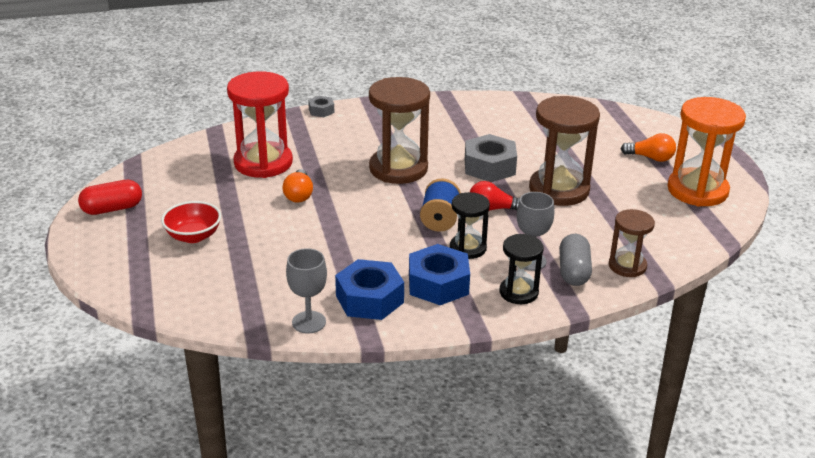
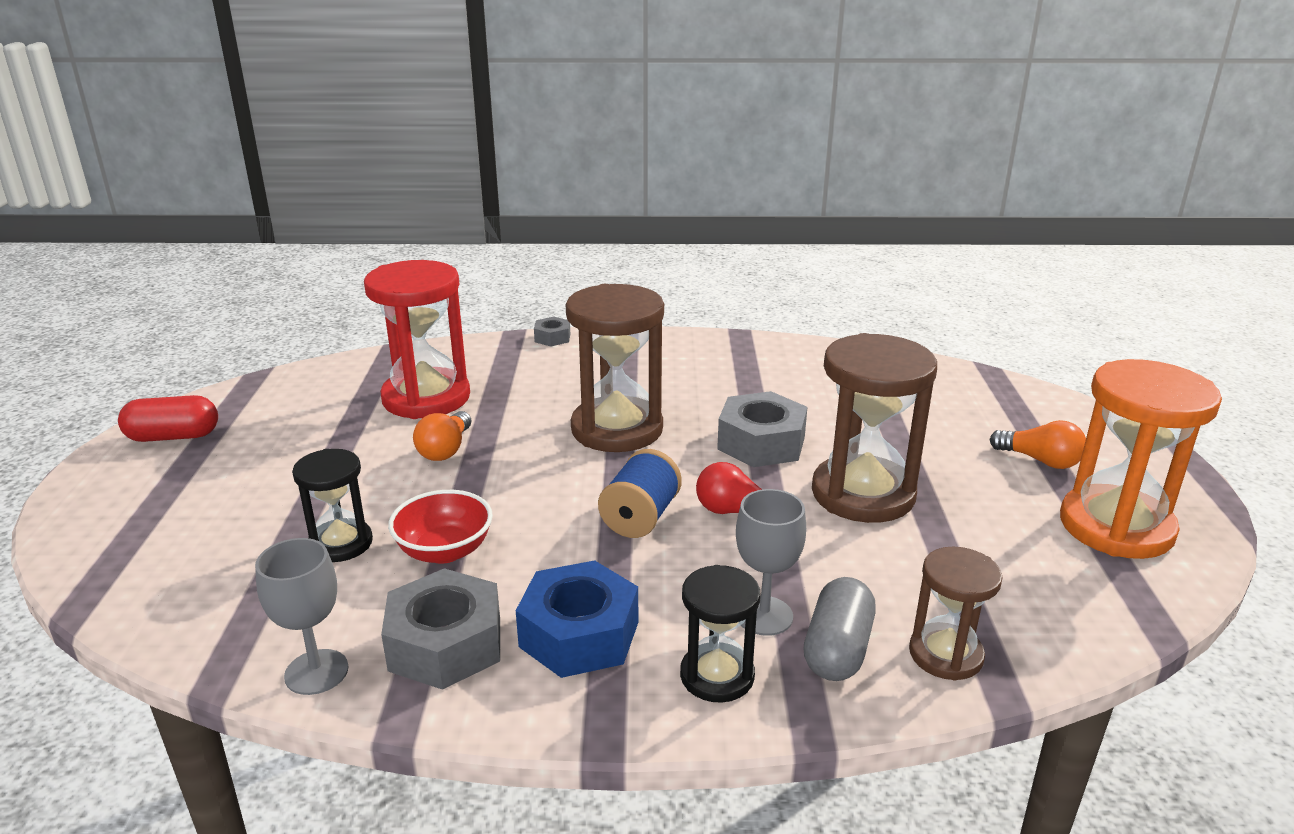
camera: 15 degrees right, 5 degrees down
(193, 236) = (250, 492): red bowl -> red bowl (444, 551)
(369, 299) = (445, 644): blue nut -> grey nut
(468, 248) = (663, 575): black hourglass -> black hourglass (341, 543)

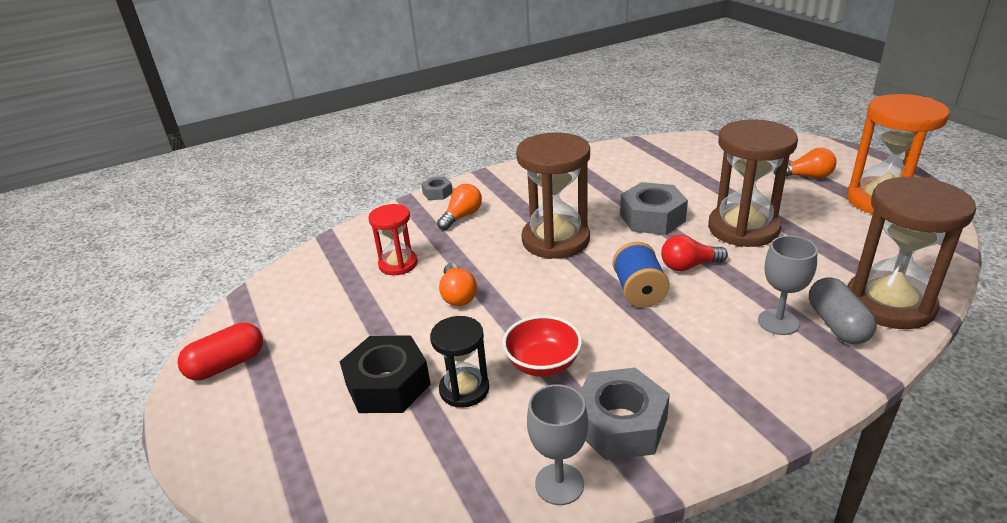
camera: 25 degrees left, 5 degrees up
(280, 510) = (388, 384): none -> black nut
(426, 398) = (398, 264): red hourglass -> red hourglass, size x0.56
(547, 370) = (462, 216): none -> orange light bulb
(579, 634) = (692, 380): blue nut -> none
(717, 676) = (796, 369): black hourglass -> none
(945, 655) = (889, 304): brown hourglass -> brown hourglass, size x1.77

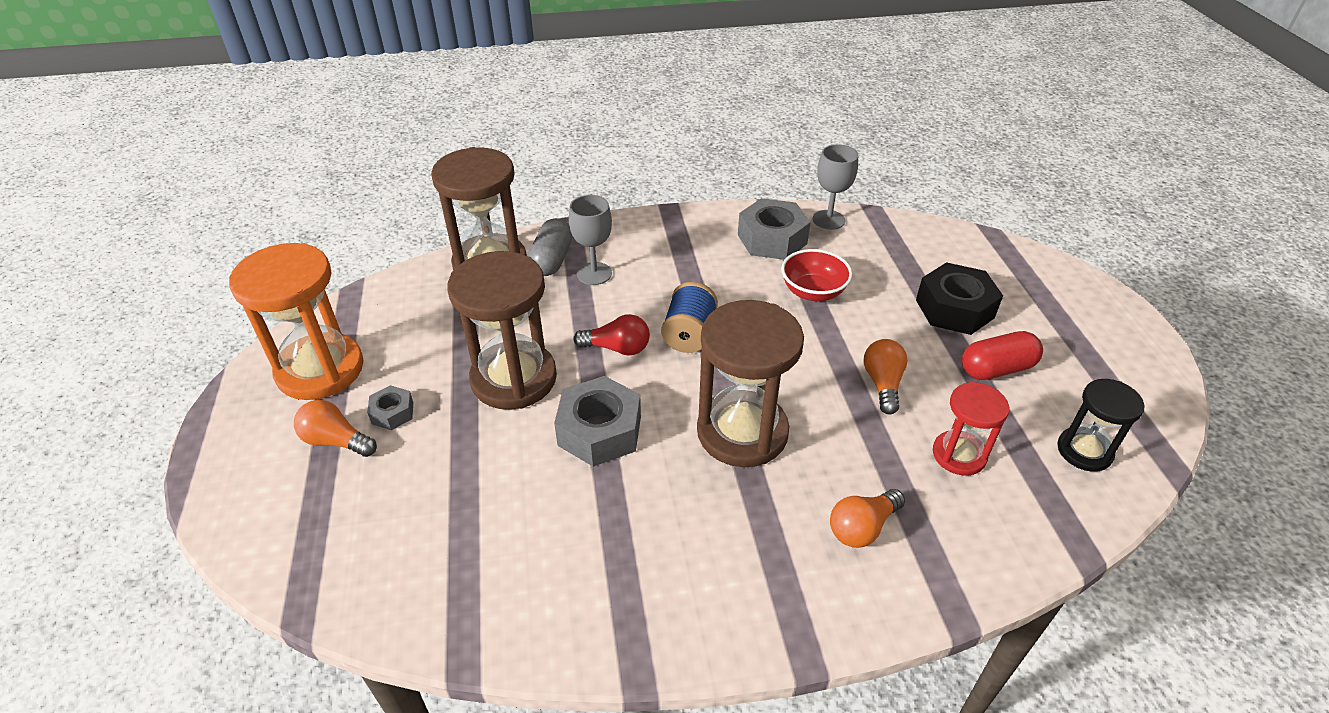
camera: 165 degrees left, 10 degrees up
(227, 365) = (1129, 368): red capsule -> red capsule (996, 369)
(437, 193) = (899, 613): grey nut -> grey nut (392, 413)
(464, 389) = (886, 289): black hourglass -> black hourglass (1084, 451)

